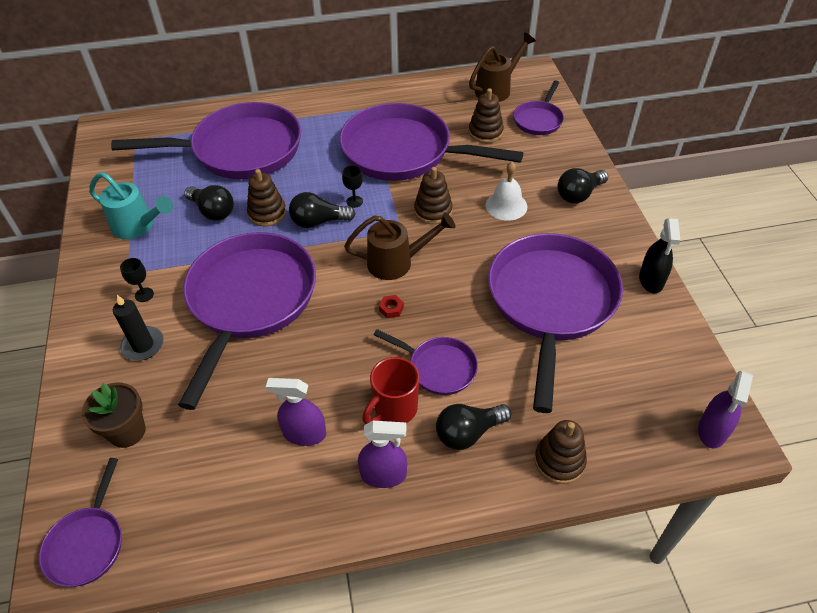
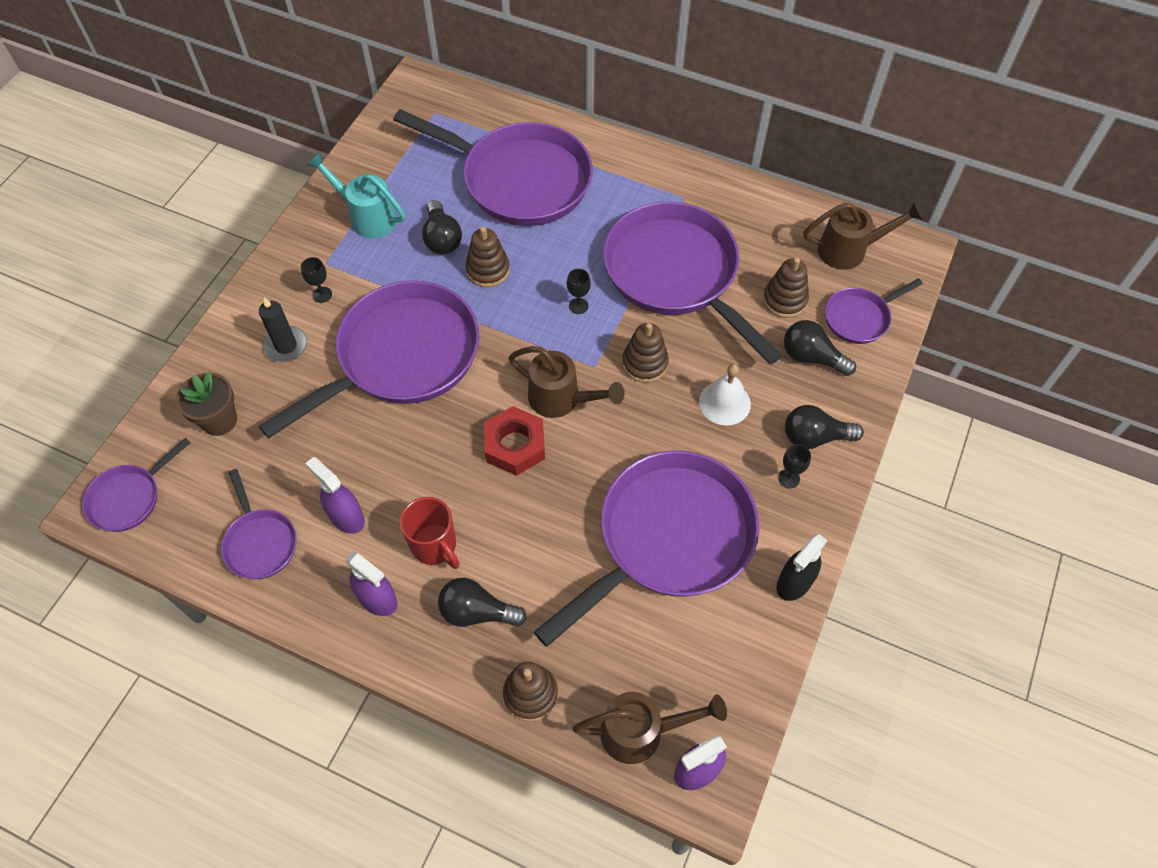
camera: 35 degrees right, 10 degrees up
(138, 226) = (367, 217): turquoise watering can -> turquoise watering can turned 150 degrees clockwise
(318, 222) = (526, 308): black light bulb -> black light bulb (811, 357)
(391, 309) = (515, 445): red nut -> red nut, size x2.41
(394, 409) = (435, 546): red mug -> red mug turned 120 degrees counterclockwise
(438, 367) = (505, 533): purple pan -> purple pan (260, 542)
(587, 225) = (789, 478): none -> black goblet
(654, 432) = (641, 732): none -> brown watering can

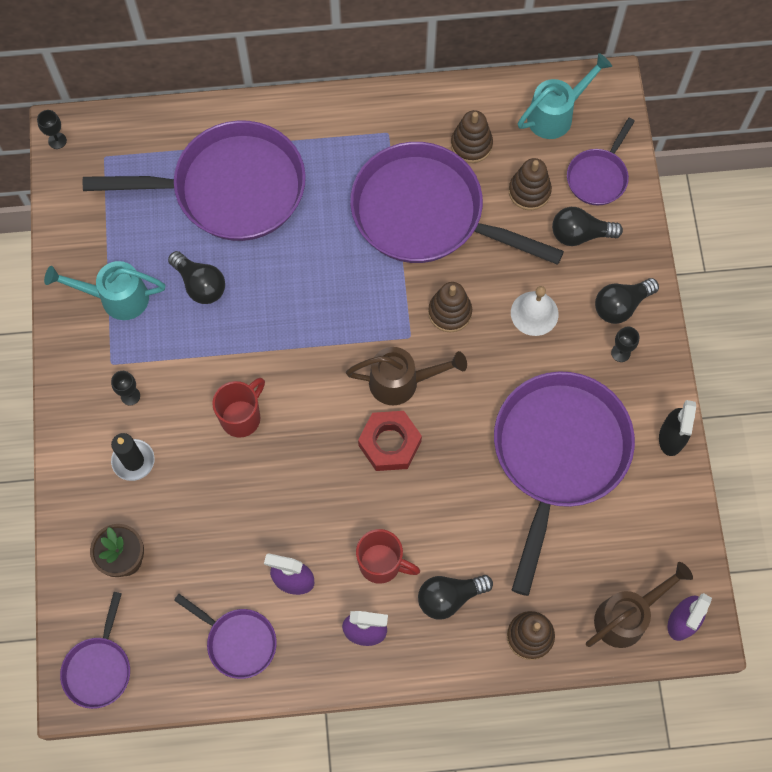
camera: 30 degrees left, 10 degrees up
(401, 357) = (242, 417): purple pan -> red mug
(488, 270) = (261, 294): brown stacking toy -> brown stacking toy (471, 145)
(578, 306) = (362, 288): black goblet -> black goblet (57, 141)
(849, 250) = (556, 115): brown watering can -> turquoise watering can

